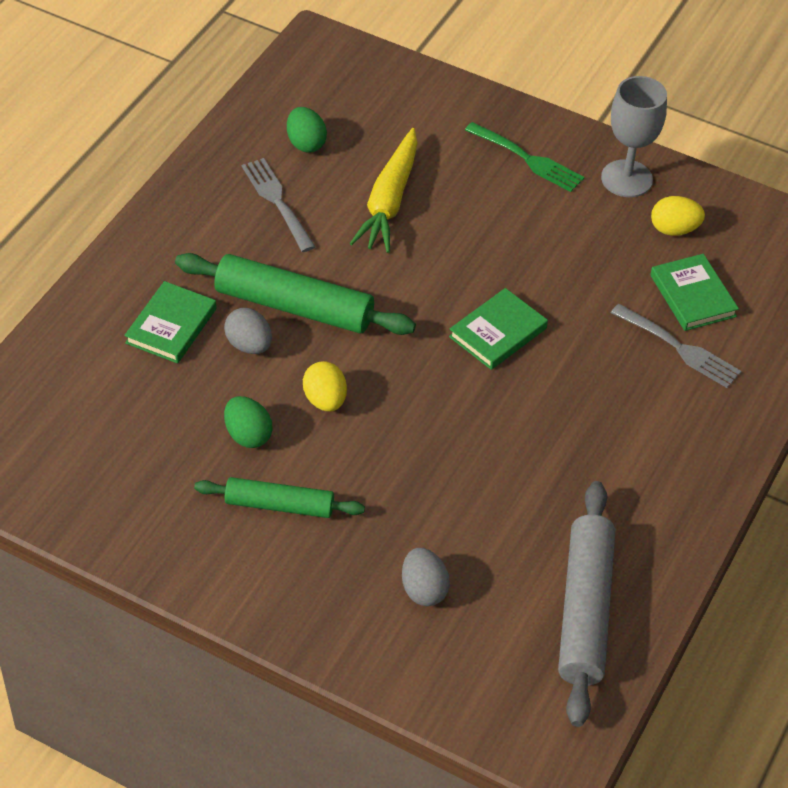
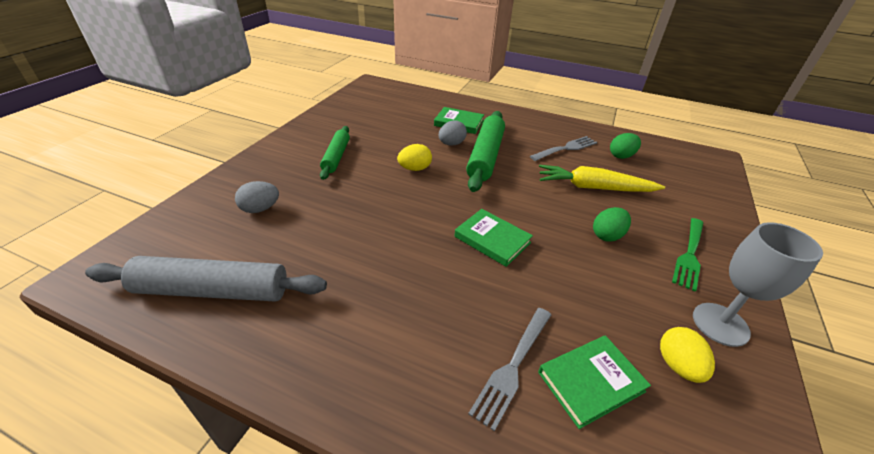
camera: 85 degrees right, 10 degrees down
(248, 435) = (386, 146): green egg -> green egg (607, 235)

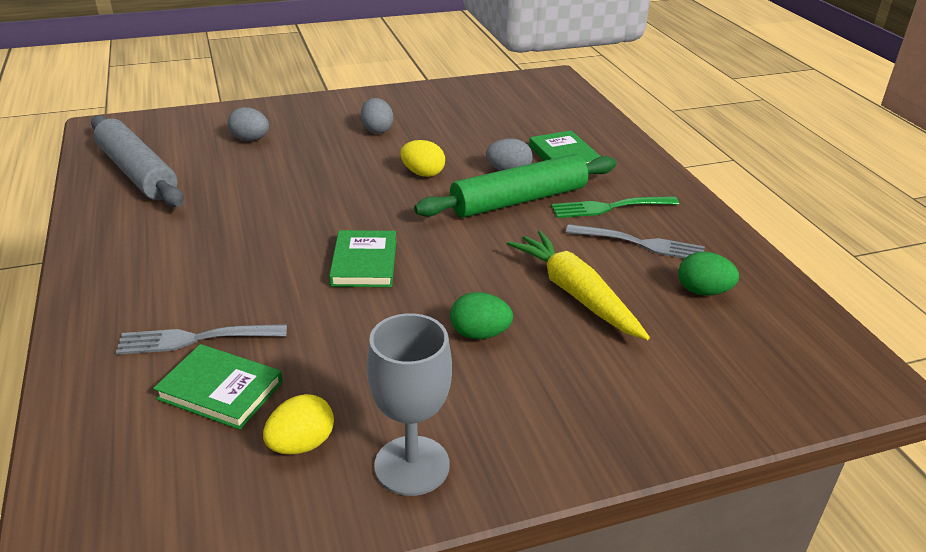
camera: 50 degrees right, 5 degrees down
(336, 157) = (377, 130): green rolling pin -> grey egg
(689, 255) = (531, 410): green fork -> green fork (609, 207)

